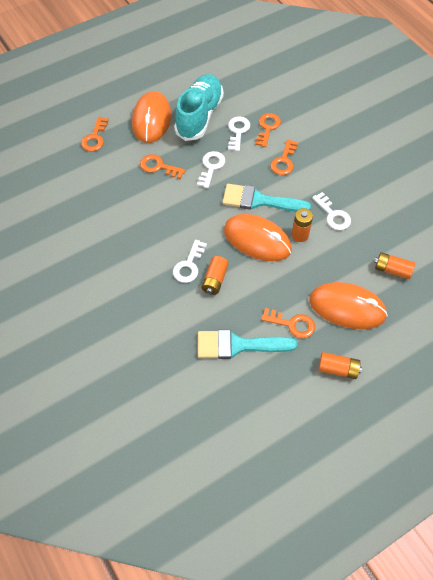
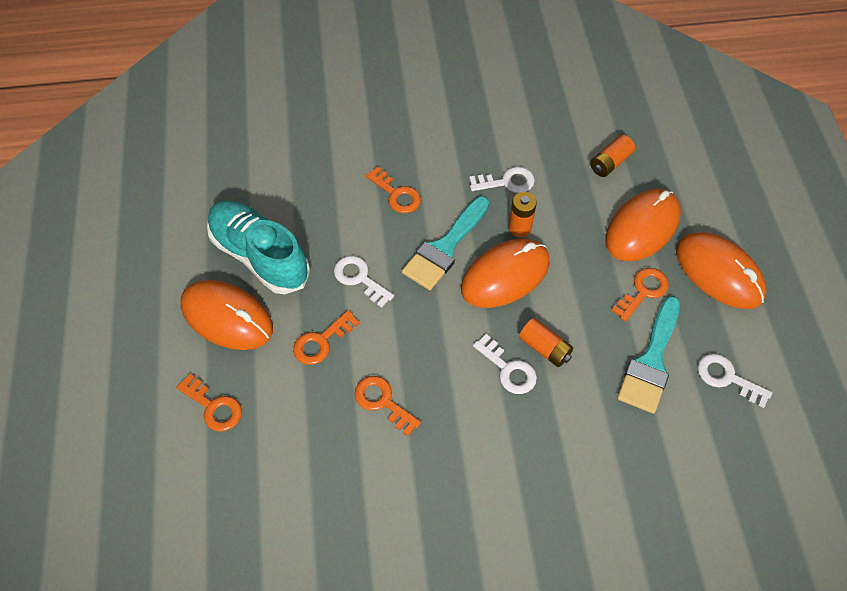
camera: 65 degrees left, 0 degrees up
(238, 131) = (316, 223): white key -> white key (727, 378)
(267, 128) = (331, 188): orange key -> orange key (382, 402)
(338, 369) = (719, 273): orange battery -> orange mouse

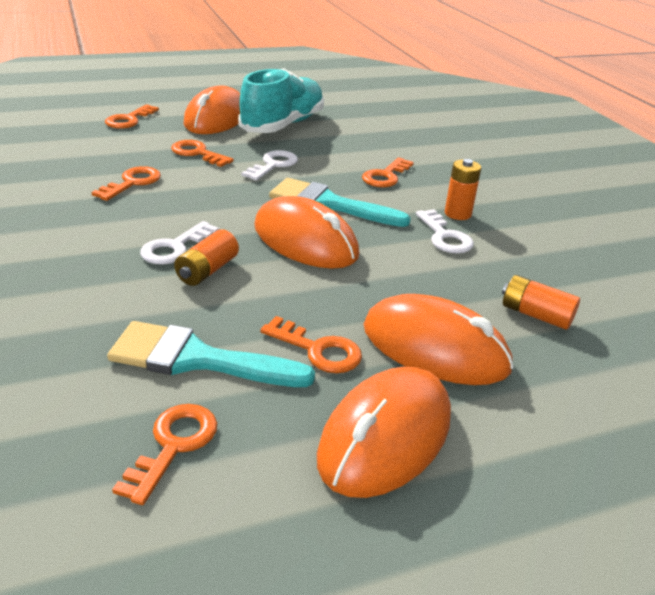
camera: 75 degrees right, 25 degrees down
(519, 228) = (380, 247): orange battery -> orange battery (457, 214)
(727, 378) = (173, 445): white key -> orange key

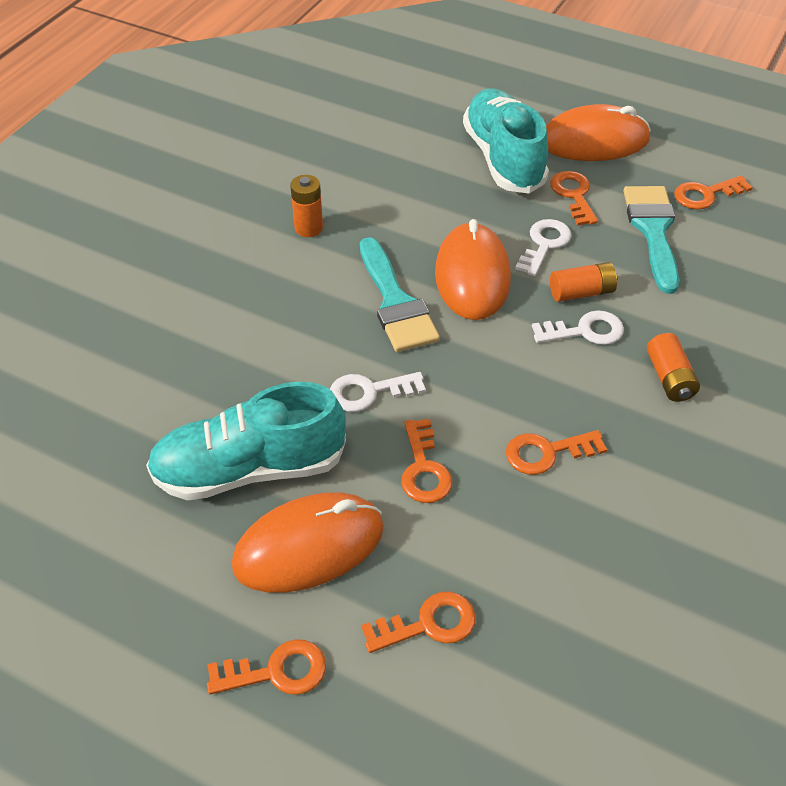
camera: 130 degrees left, 15 degrees up
(197, 359) = (653, 230): turquoise brush -> turquoise brush turned 150 degrees counterclockwise
(385, 176) = (288, 305): orange key -> orange key (276, 671)
(435, 347) = (503, 158): orange mouse -> turquoise shoe
(444, 236) = (360, 216): white key -> white key (544, 244)
(536, 315) = (410, 139): orange battery -> orange battery (669, 378)

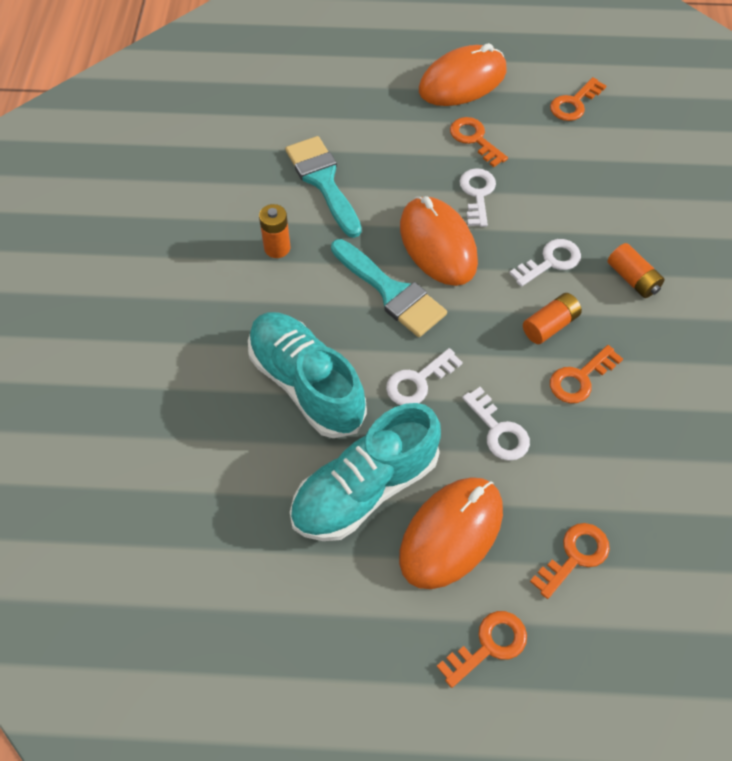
camera: 25 degrees left, 10 degrees up
(424, 469) = (498, 430): orange key -> white key
(503, 158) = (399, 123): turquoise shoe -> turquoise shoe (306, 384)
(581, 292) = (529, 228): orange battery -> orange battery (550, 325)
(653, 230) = (552, 151): turquoise brush -> turquoise brush (323, 181)

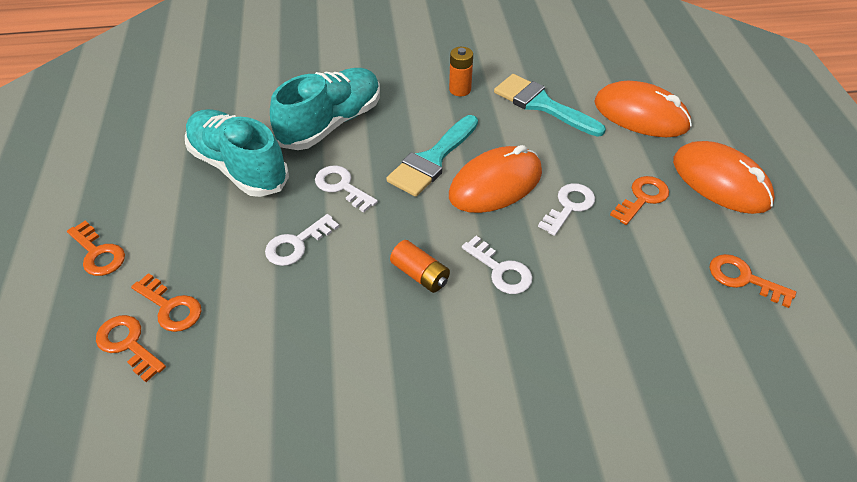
camera: 80 degrees right, 10 degrees down
(323, 181) = (541, 104): turquoise brush -> turquoise brush turned 105 degrees counterclockwise
(451, 534) = (197, 221): orange mouse -> orange mouse (641, 115)
(477, 194) = (569, 206): white key -> white key turned 45 degrees counterclockwise
(580, 378) = (361, 302): orange key -> orange key (128, 344)
(632, 279) = (499, 345): orange battery -> none

